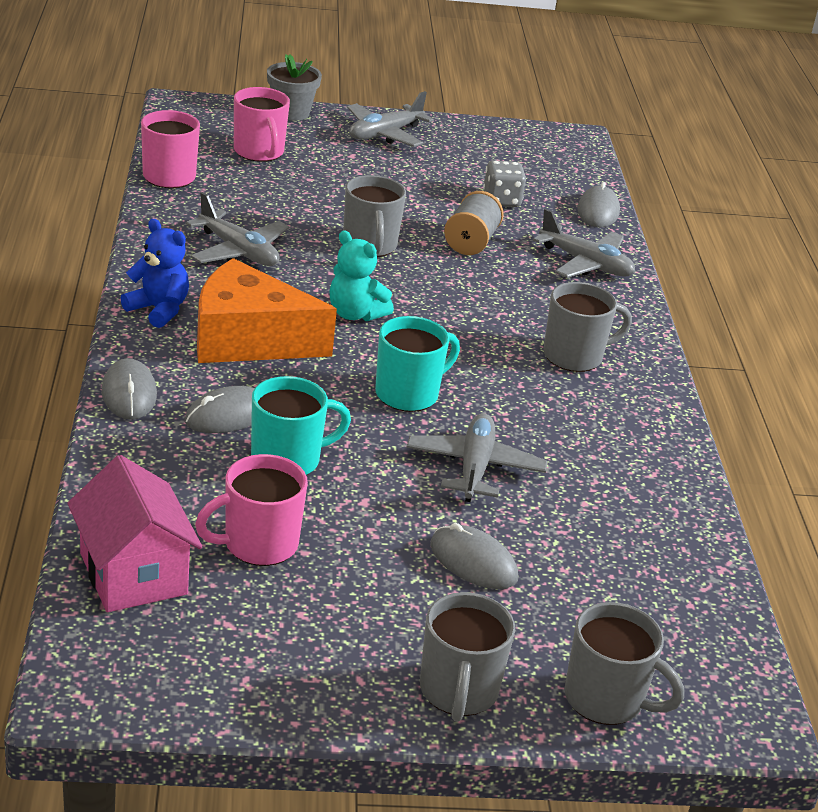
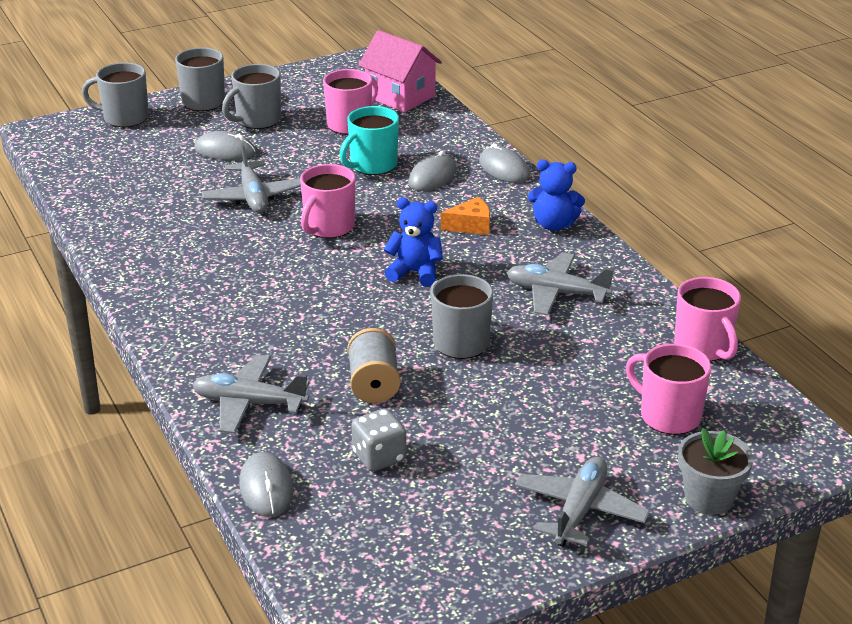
camera: 160 degrees right, 0 degrees up
(248, 340) = (471, 226): orange cheese -> orange cheese, size x0.45
(355, 314) = (415, 273): turquoise teddy bear -> blue teddy bear
(408, 394) = (328, 227): turquoise mug -> pink mug
(574, 356) = (219, 299): grey mug -> grey mug (257, 120)

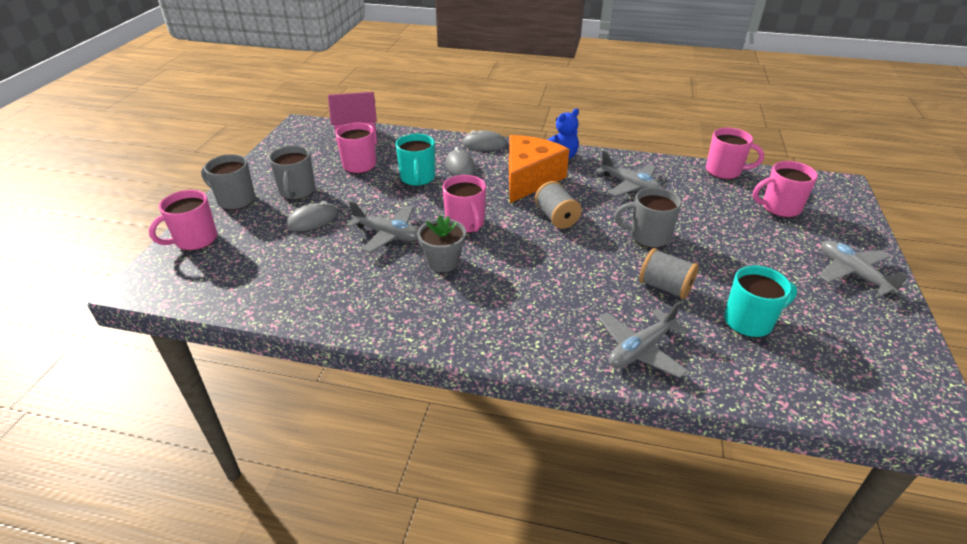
camera: 50 degrees left, 5 degrees up
(124, 118) = (195, 240): grey mug -> pink mug
(266, 488) = (752, 388): grey mouse -> none
(379, 457) = (749, 321): grey dice -> turquoise mug
(415, 273) = (556, 218): blue teddy bear -> grey spool
(471, 226) = (529, 179): orange cheese -> orange cheese, size x2.22
(556, 293) = (630, 186): grey plane -> grey plane turned 105 degrees counterclockwise
(709, 498) = (863, 230): grey flower pot -> grey flower pot (443, 262)

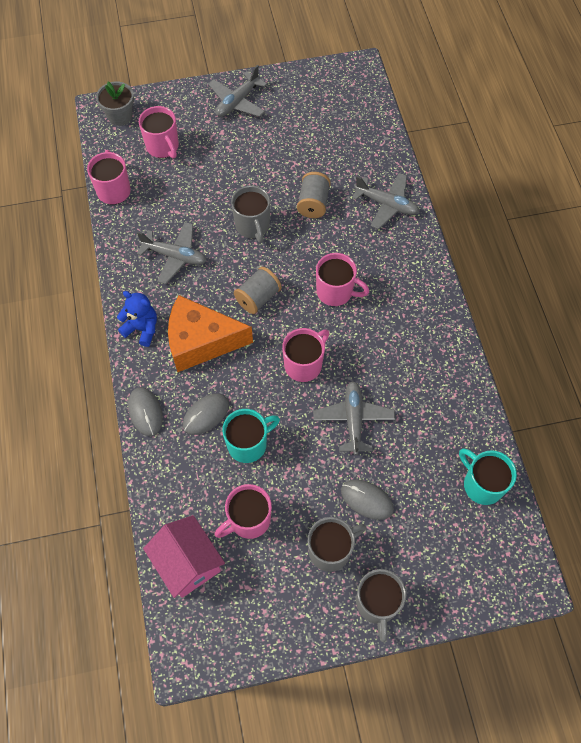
camera: 115 degrees left, 25 degrees up
(195, 240) = (454, 588): pink mug -> pink mug (335, 292)
(443, 262) = (365, 357): grey flower pot -> grey flower pot (120, 116)
(630, 186) = (175, 256): grey plane -> grey plane turned 90 degrees clockwise
(749, 321) = (324, 153): turquoise mug -> turquoise mug (482, 484)

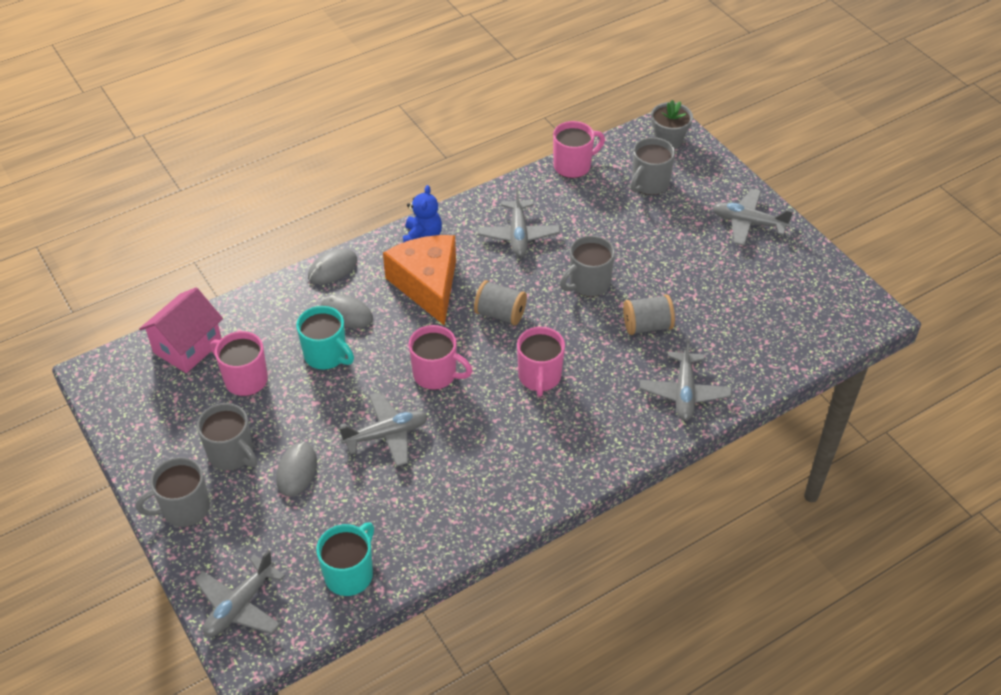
camera: 70 degrees right, 15 degrees down
(163, 147) = (649, 184): pink mug -> grey mug
(489, 577) = (240, 605): none -> grey plane

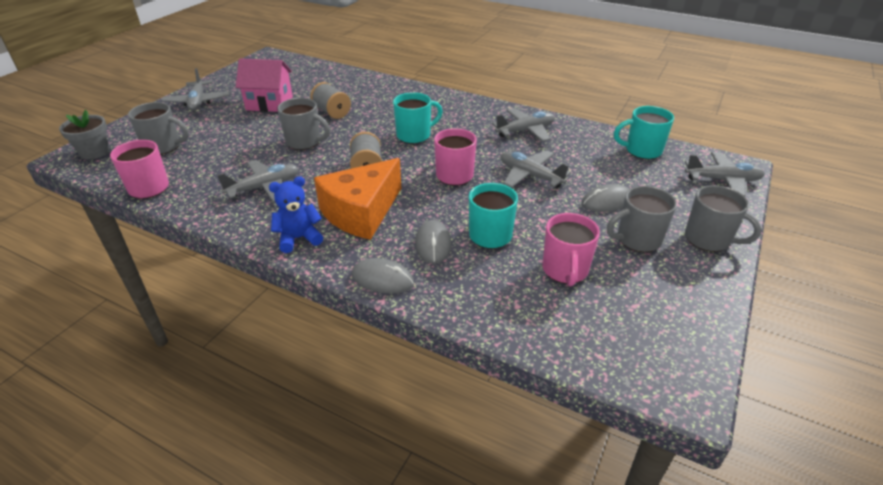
camera: 120 degrees left, 10 degrees down
(187, 347) = (575, 333): pink house -> pink house (269, 103)
(232, 454) = (637, 239): grey mug -> grey mug turned 120 degrees counterclockwise
(539, 377) = (414, 135): pink mug -> turquoise mug
(684, 393) = (380, 90): grey plane -> grey plane (525, 131)

